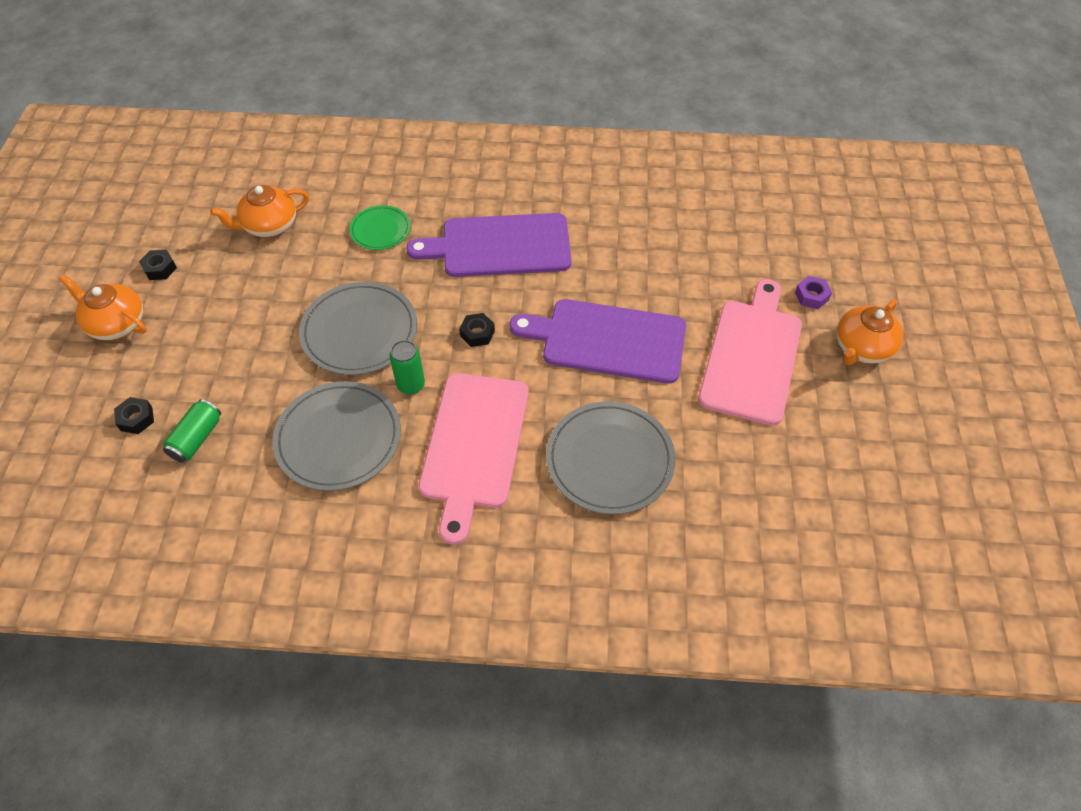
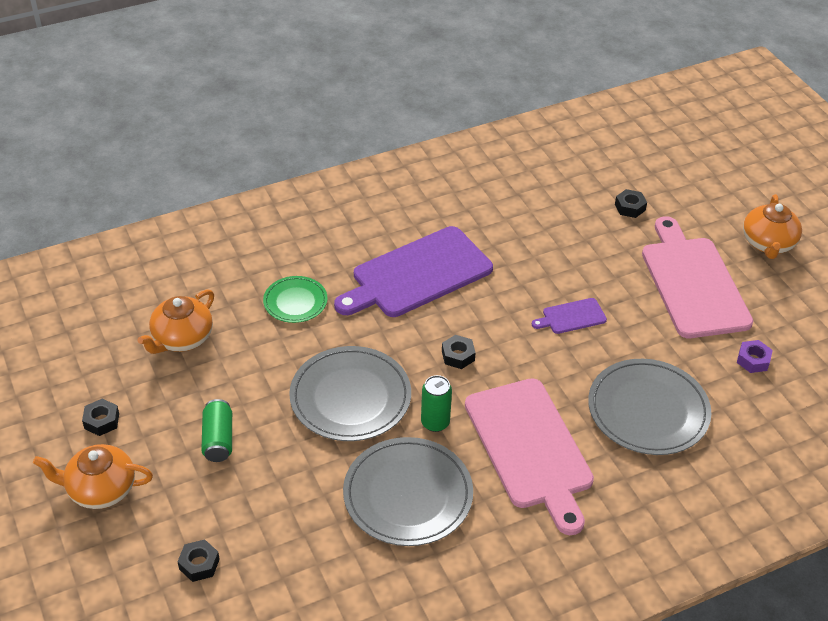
camera: 30 degrees left, 10 degrees down
(196, 438) = (275, 554): green can -> green can (218, 439)
(607, 340) = (571, 317): purple cutting board -> purple cutting board, size x0.44
(746, 258) = (630, 207): none -> black nut
(811, 296) = (702, 218): purple nut -> purple nut (753, 360)

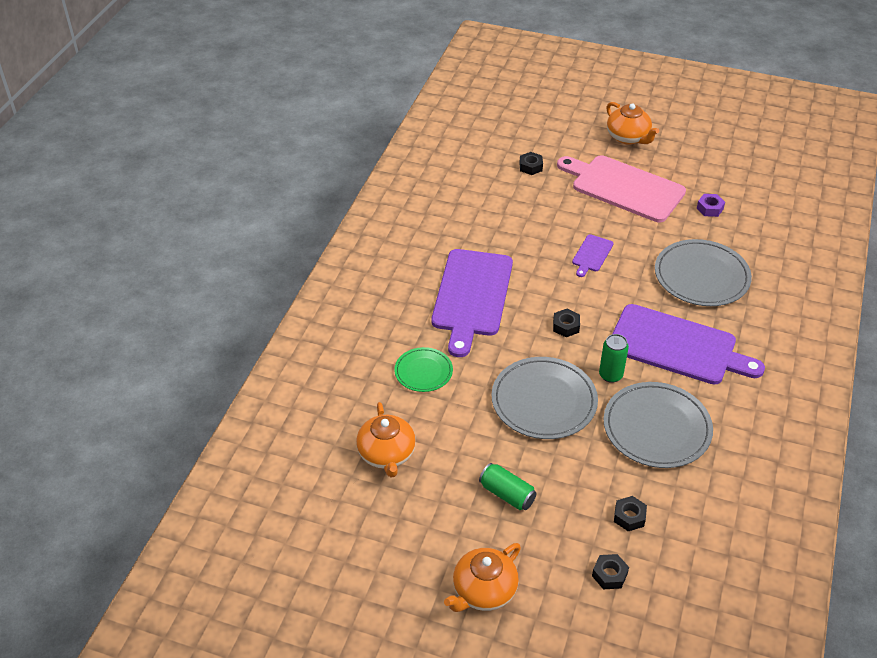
camera: 45 degrees left, 0 degrees up
(101, 421) = (416, 550): black nut -> black nut (629, 517)
(530, 448) = (677, 346): pink cutting board -> purple cutting board

